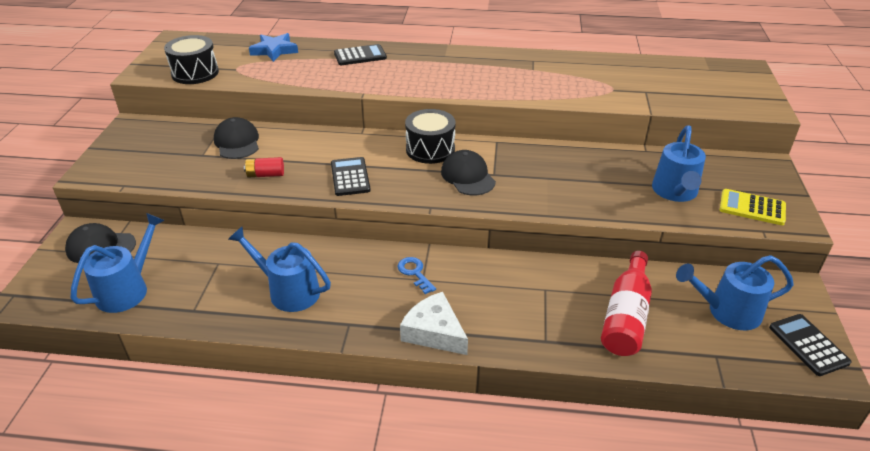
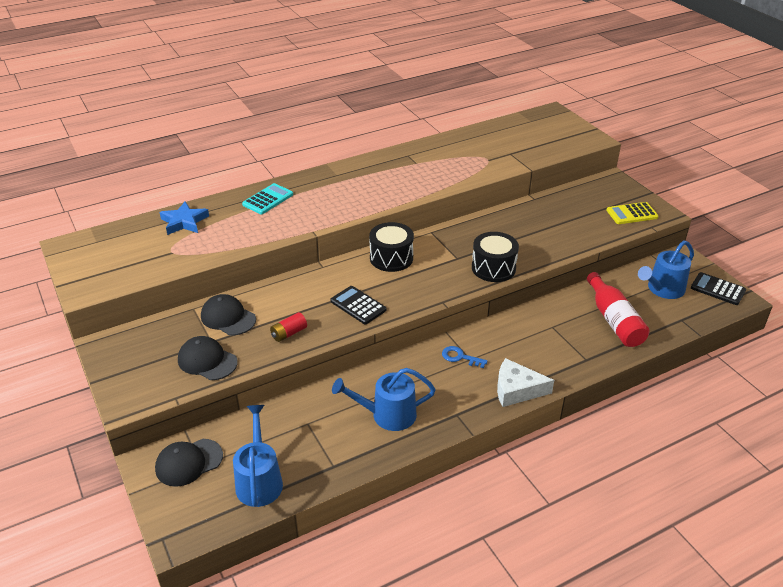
camera: 35 degrees left, 0 degrees up
(195, 73) = (138, 270): black drum -> black drum (493, 268)
(360, 56) = (268, 199): black calculator -> turquoise calculator
(468, 176) = (442, 267): black cap -> black cap (207, 361)
(675, 192) = (581, 222): blue watering can -> none

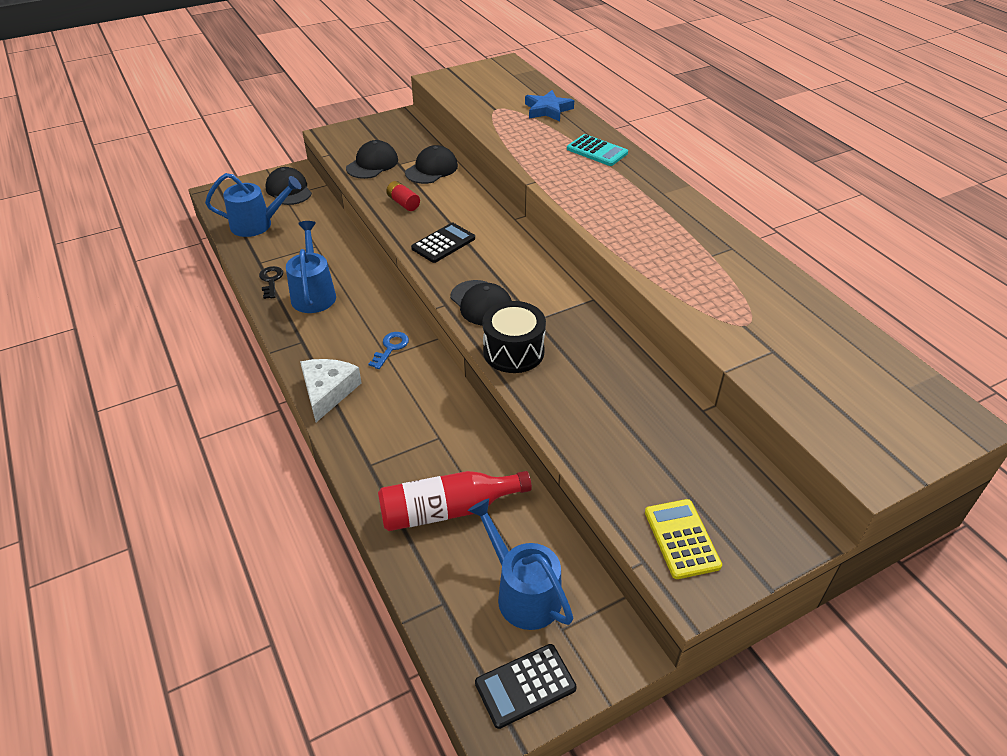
camera: 90 degrees right, 5 degrees up
(366, 451) = (271, 280): none -> black key
(391, 258) = (532, 266): black drum -> none
(440, 283) = (481, 303): none -> black cap
(717, 289) = (525, 686): black calculator -> black calculator turned 150 degrees counterclockwise

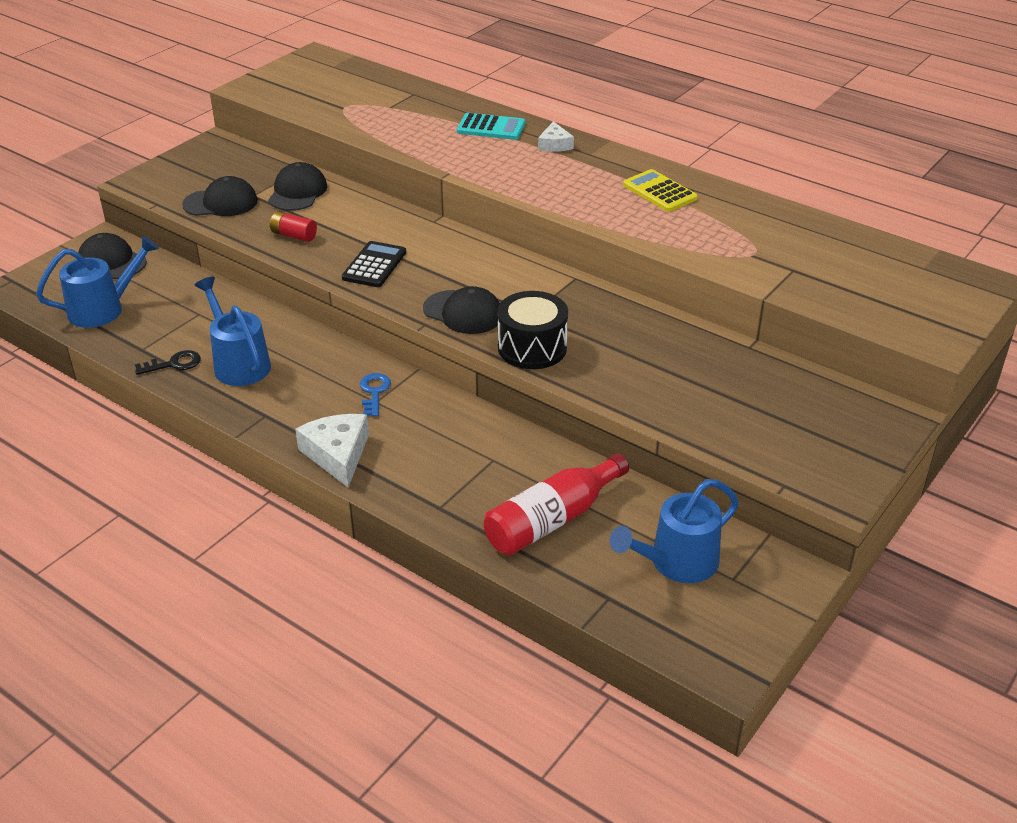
camera: 25 degrees left, 5 degrees down
(271, 280) = (174, 364): black key -> black key turned 105 degrees clockwise
(372, 164) = (221, 203): black cap -> black cap turned 75 degrees clockwise
(522, 593) = (676, 563): blue watering can -> blue watering can turned 60 degrees counterclockwise
(525, 686) = (733, 634): black calculator -> none
(548, 110) = (404, 96): blue star -> none
(638, 178) = (554, 144): none -> white cheese
(681, 539) = (804, 456): yellow calculator -> yellow calculator (659, 192)

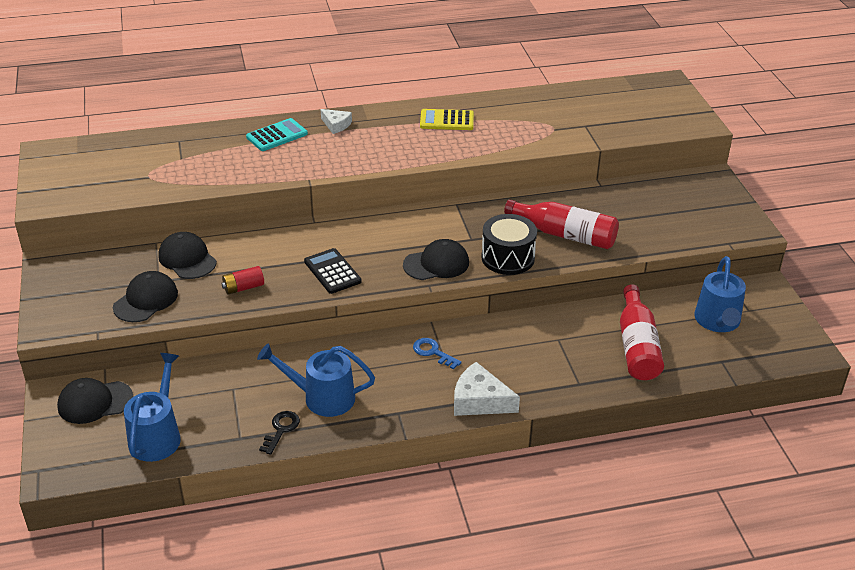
camera: 50 degrees left, 0 degrees up
(624, 364) = (565, 234): none -> red bottle

